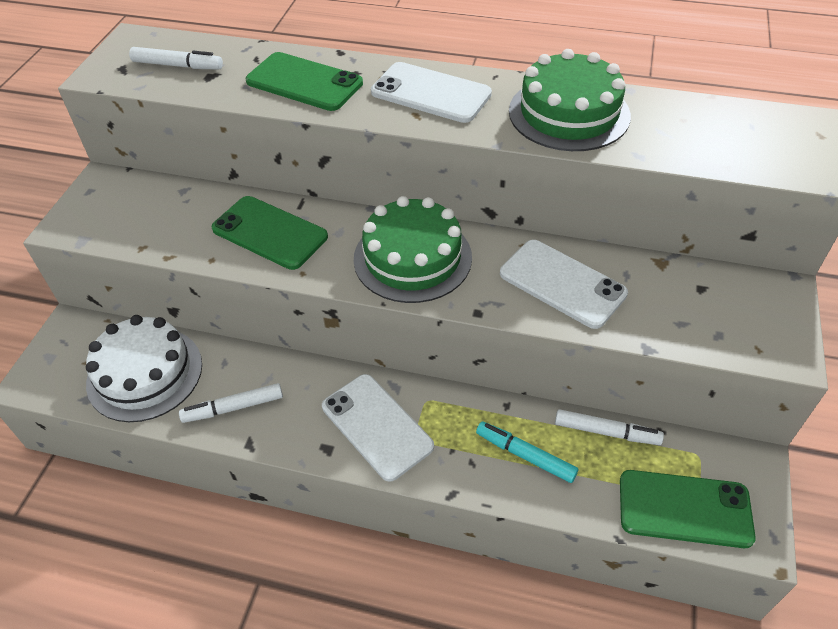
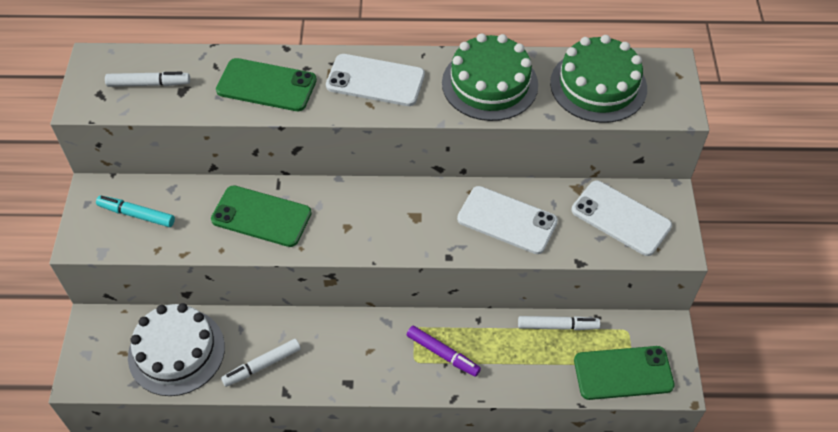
camera: 15 degrees left, 5 degrees up
(377, 426) = (382, 357): white phone -> white phone (621, 218)
(412, 258) = (385, 218): green cake -> green cake (598, 85)
(452, 437) = (443, 354): none -> purple marker
(525, 455) = (501, 357): turquoise marker -> turquoise marker (136, 215)

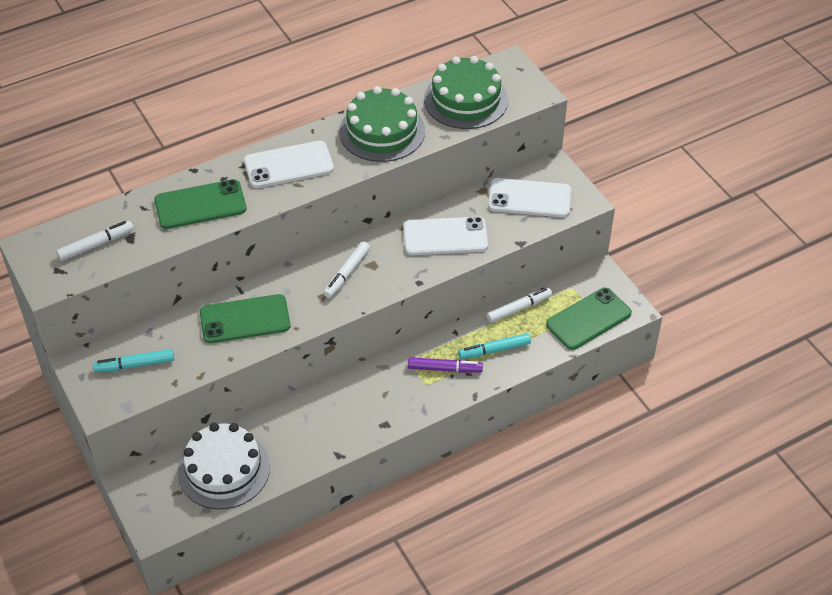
camera: 30 degrees left, 5 degrees down
(262, 365) = (305, 445): white marker -> white marker (347, 273)
(504, 359) = (494, 350): none -> turquoise marker

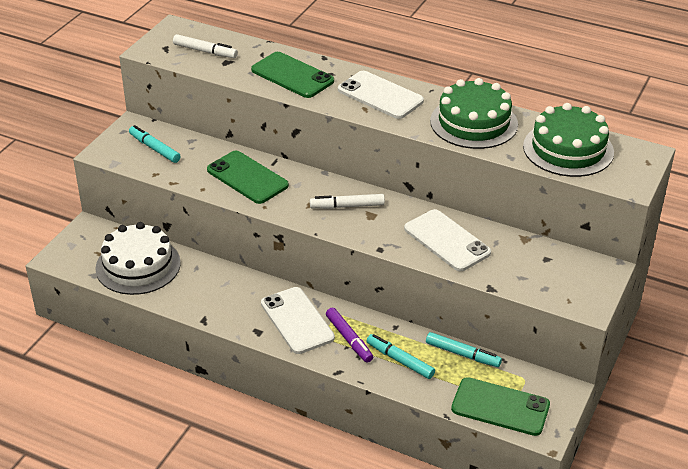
camera: 55 degrees right, 10 degrees down
(518, 308) = (462, 354): white marker -> turquoise marker
(529, 198) = (549, 270): white phone -> white phone (297, 320)

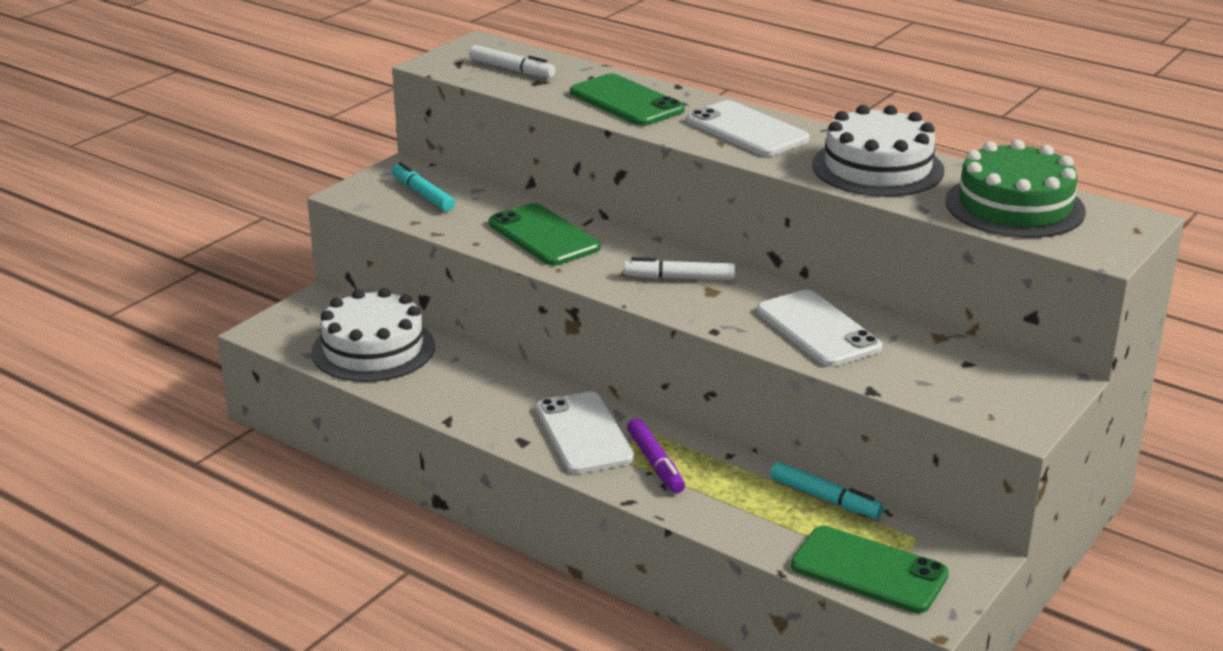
camera: 10 degrees right, 10 degrees down
(400, 360) = (726, 497): turquoise marker -> none
(474, 123) = (877, 168): green cake -> white cake

